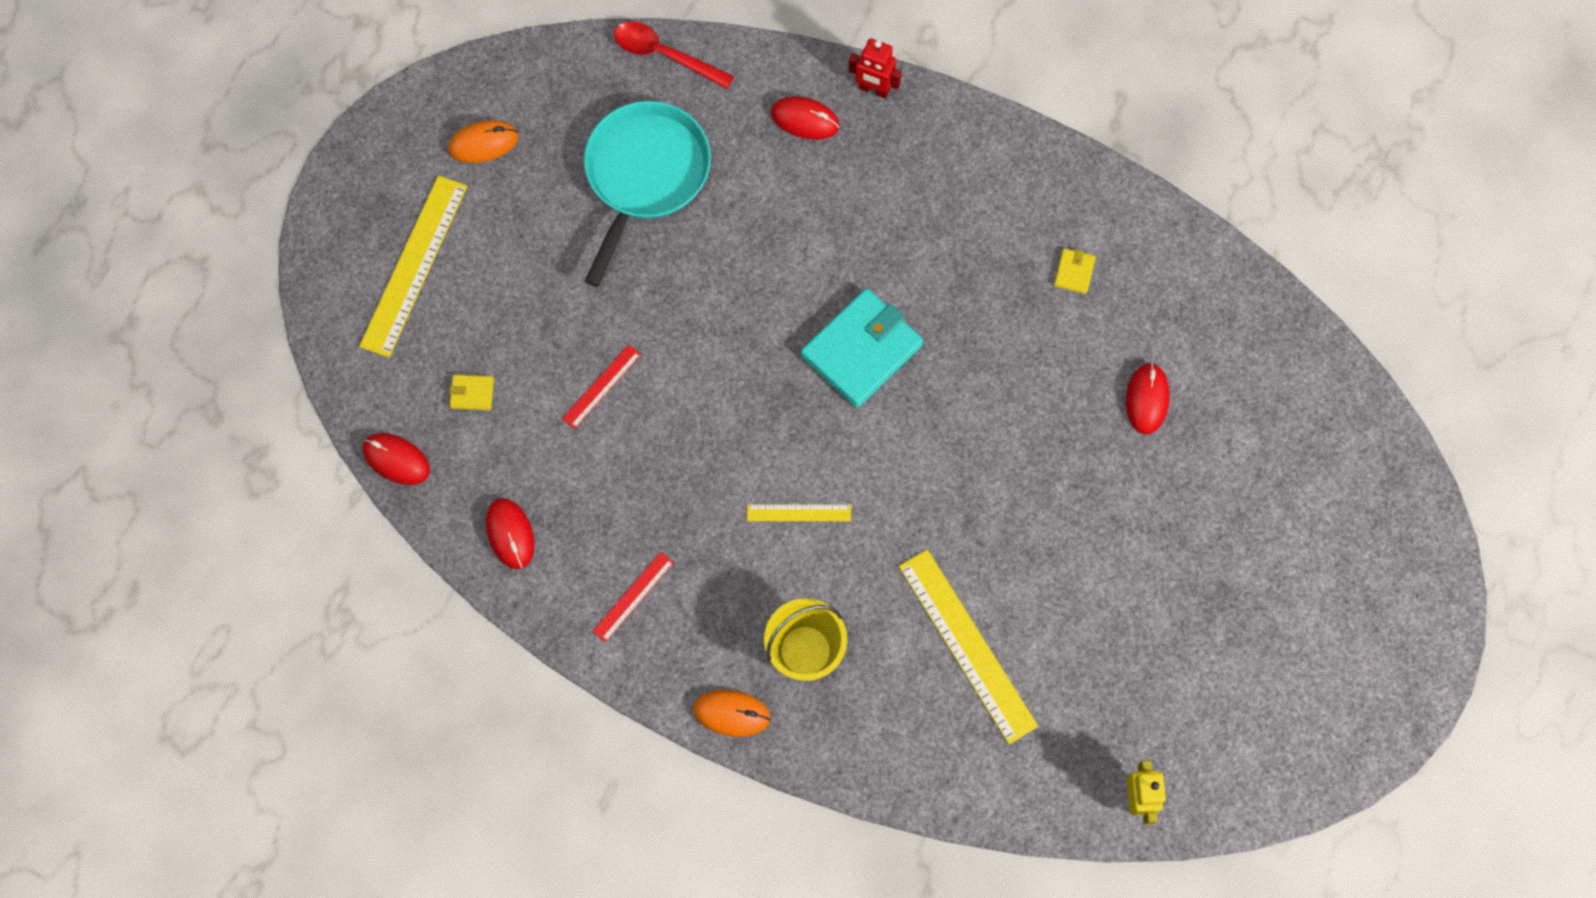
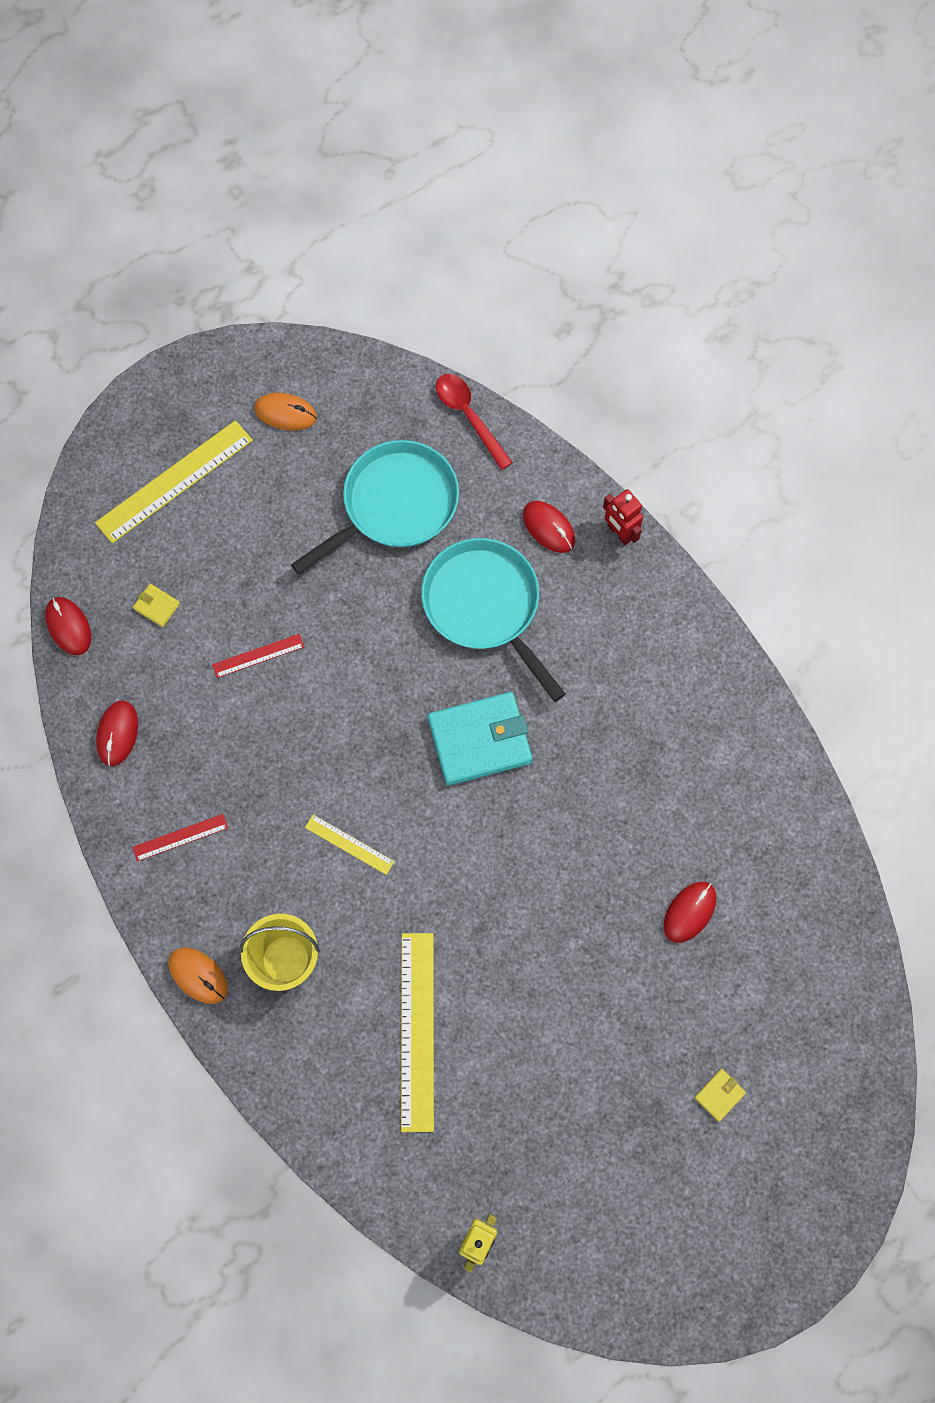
camera: 30 degrees right, 0 degrees up
(790, 224) = (485, 606): none -> turquoise pan
(1074, 272) = (693, 772): yellow wallet -> yellow wallet (719, 1095)

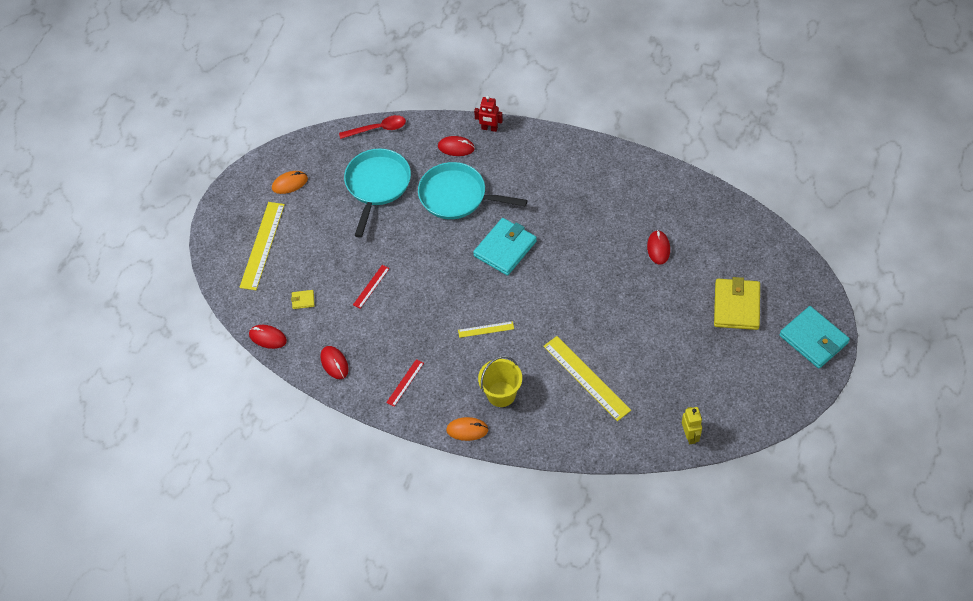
camera: 35 degrees left, 15 degrees down
(469, 416) = (378, 129): red spoon -> red spoon turned 150 degrees clockwise
(719, 1095) = (736, 306): yellow wallet -> yellow wallet, size x2.37
(782, 1240) = (813, 339): none -> turquoise wallet

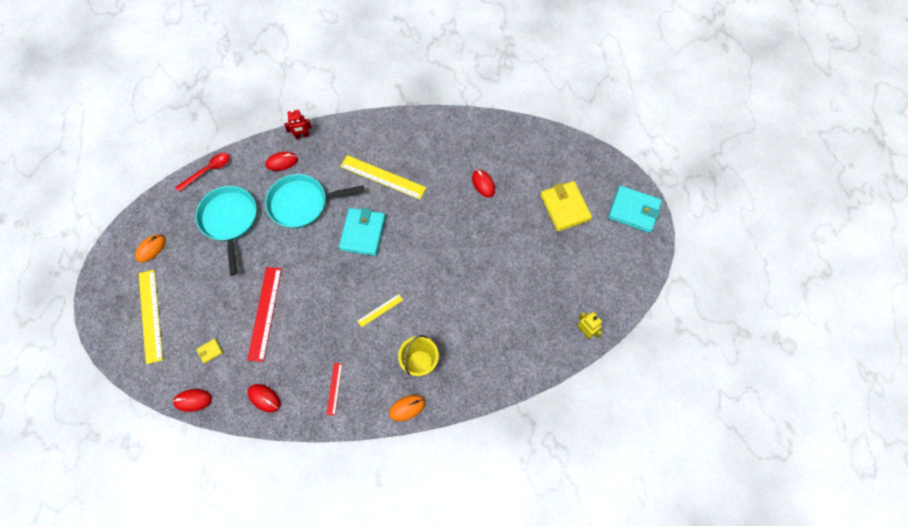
camera: 30 degrees left, 10 degrees up
(371, 286) = (265, 313): red ruler -> red ruler, size x1.97
(586, 378) = (481, 317): yellow ruler -> yellow ruler (382, 177)

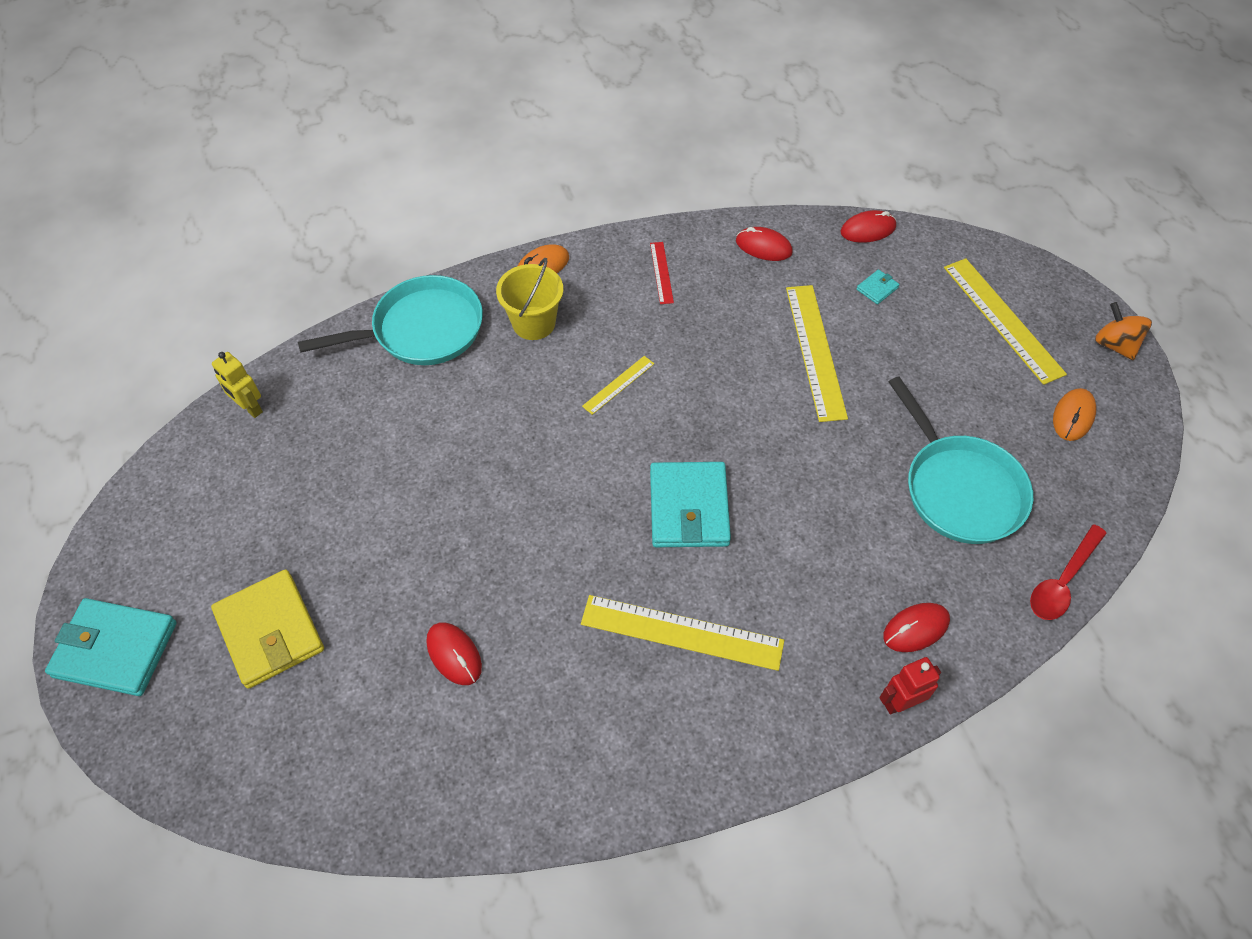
camera: 170 degrees right, 10 degrees down
(100, 287) = (1114, 345): none -> orange spinning top
(210, 351) = (877, 288): yellow wallet -> turquoise wallet
(265, 313) = (815, 351): red ruler -> yellow ruler
(302, 203) = (832, 545): turquoise pan -> turquoise pan (422, 330)

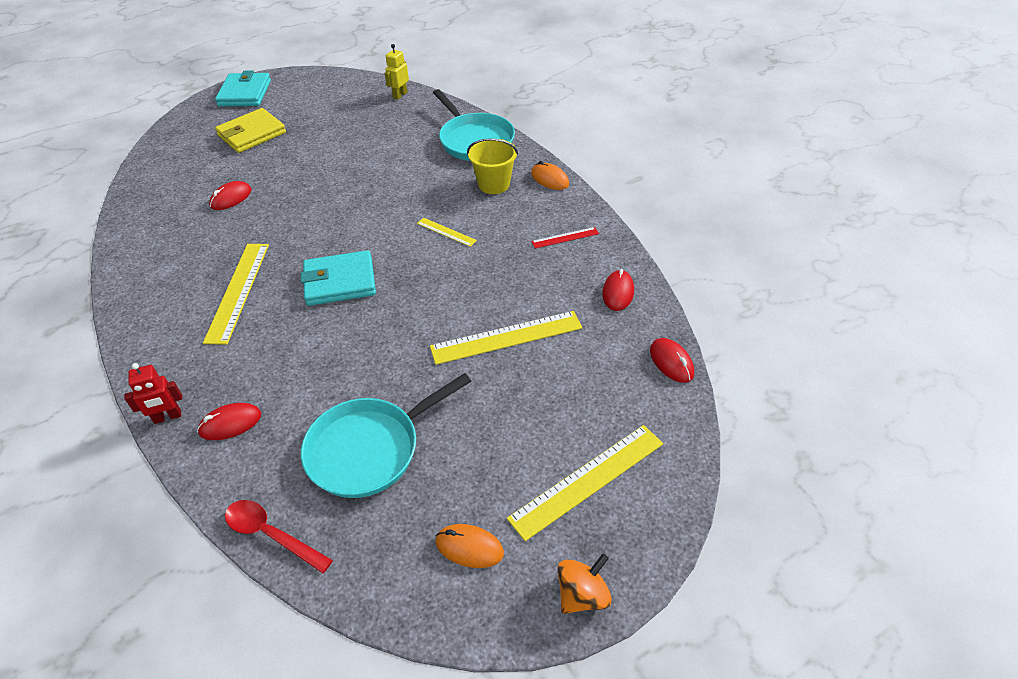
camera: 80 degrees right, 10 degrees down
(877, 288) = (595, 374): turquoise wallet -> none
(900, 702) = (167, 417): red robot -> red robot turned 105 degrees clockwise
(915, 628) = (230, 423): red mouse -> red mouse turned 75 degrees counterclockwise

